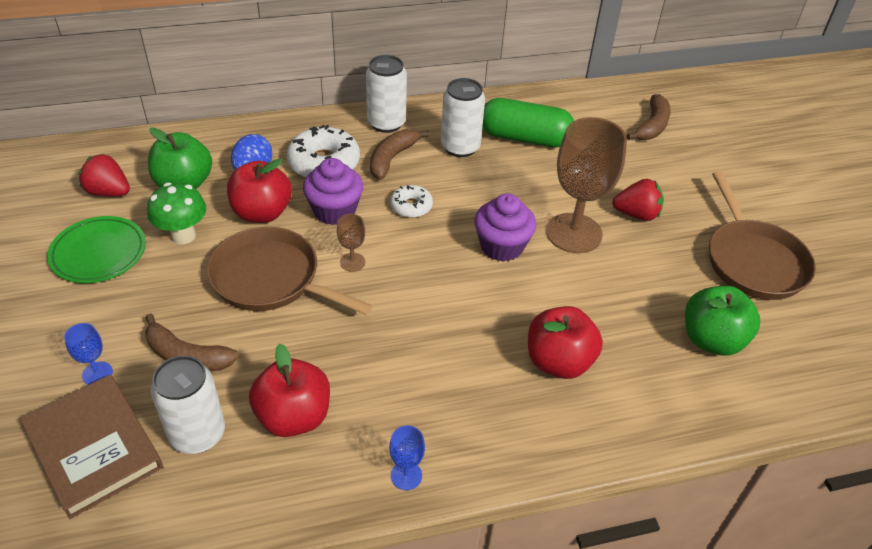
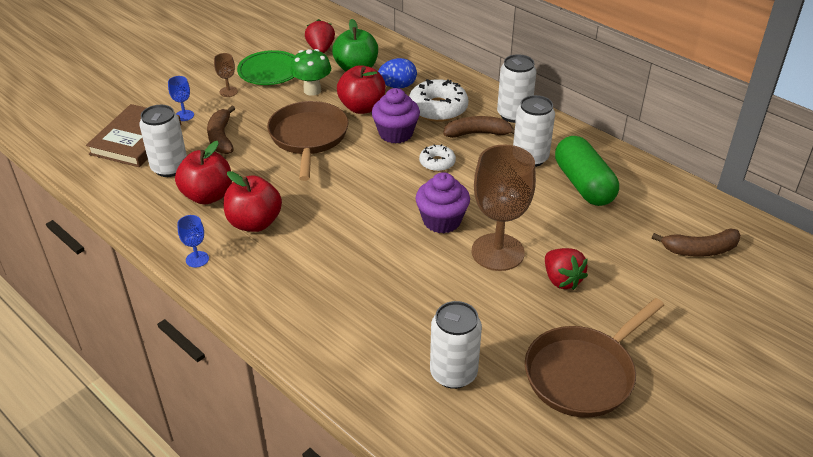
camera: 60 degrees right, 5 degrees down
(352, 262) = (355, 161): brown goblet -> brown goblet (228, 92)
(558, 362) = (350, 292): red apple -> red apple (254, 223)
(712, 340) = (453, 373): green apple -> white can

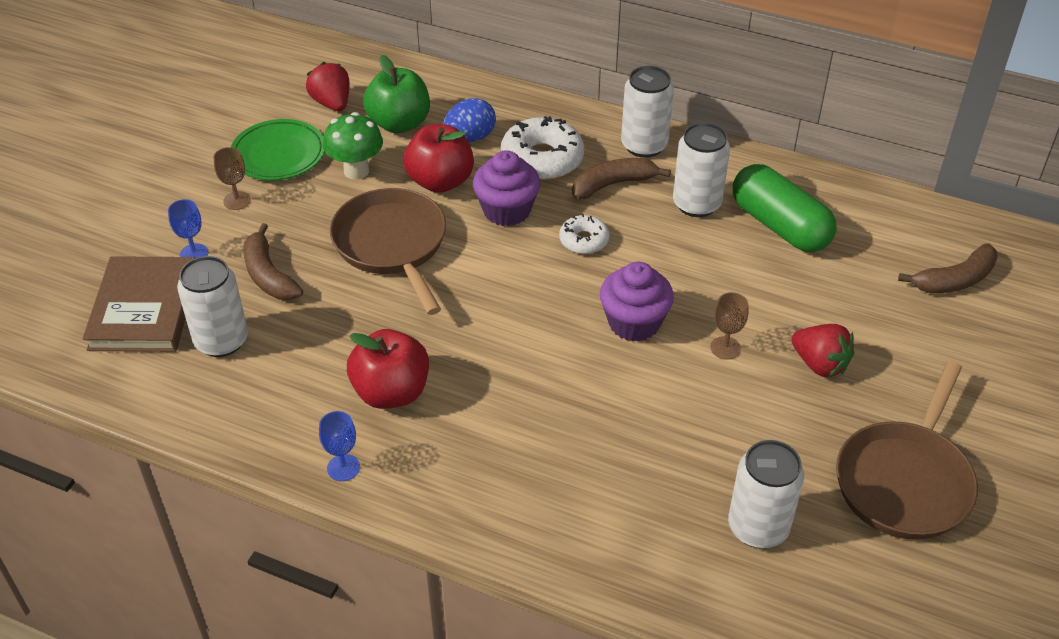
camera: 20 degrees left, 5 degrees up
(208, 196) = (302, 369): red apple -> none
(497, 252) = (725, 348): brown goblet -> brown goblet, size x0.43

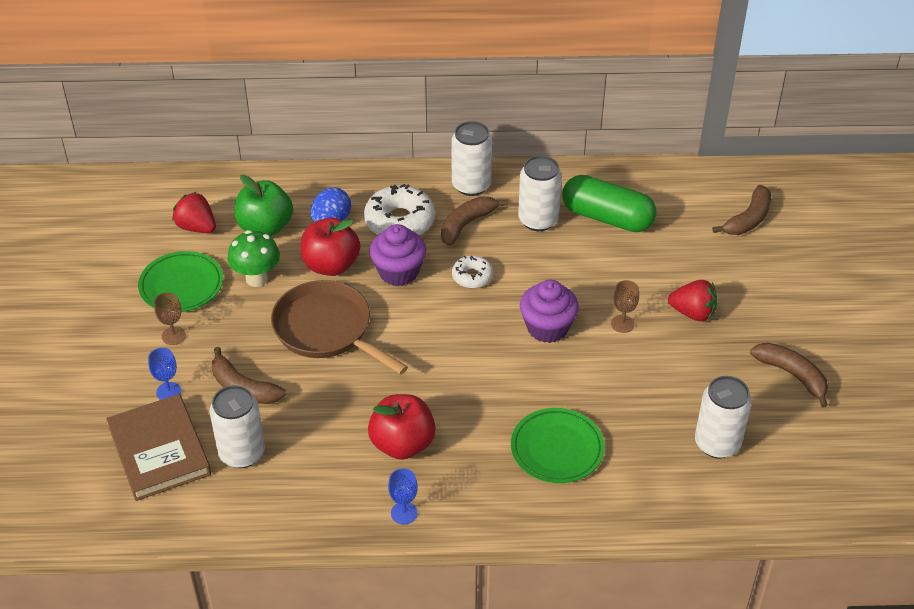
camera: 25 degrees left, 0 degrees up
(559, 461) = (557, 449): none -> green plate
(905, 480) = (792, 375): brown pan -> brown banana

